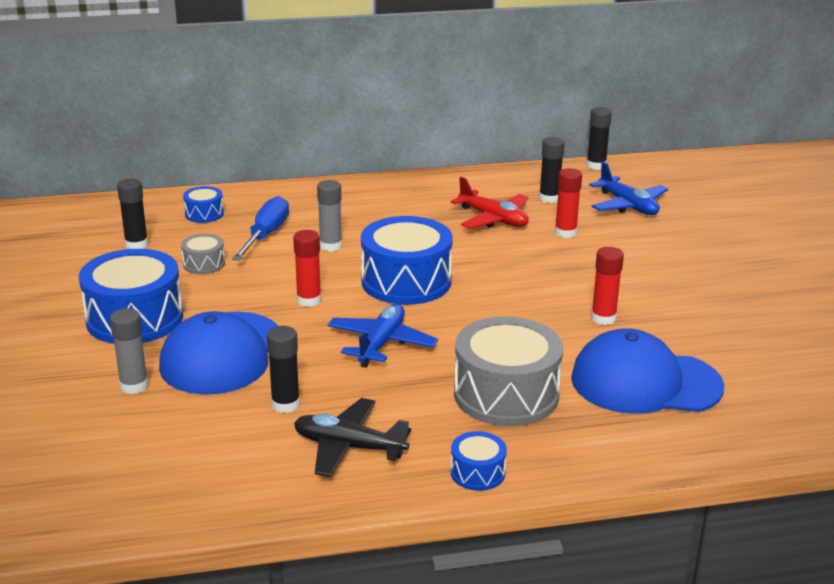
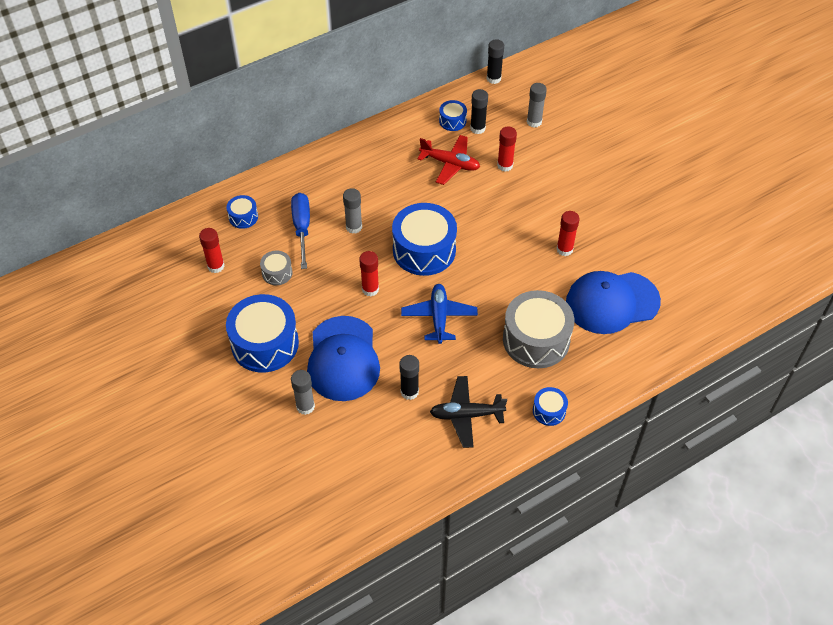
camera: 20 degrees left, 25 degrees up
(136, 244) = (216, 266): black glue stick -> red glue stick
(520, 188) = (452, 121): none -> blue drum
(628, 206) = (534, 122): blue plane -> grey glue stick

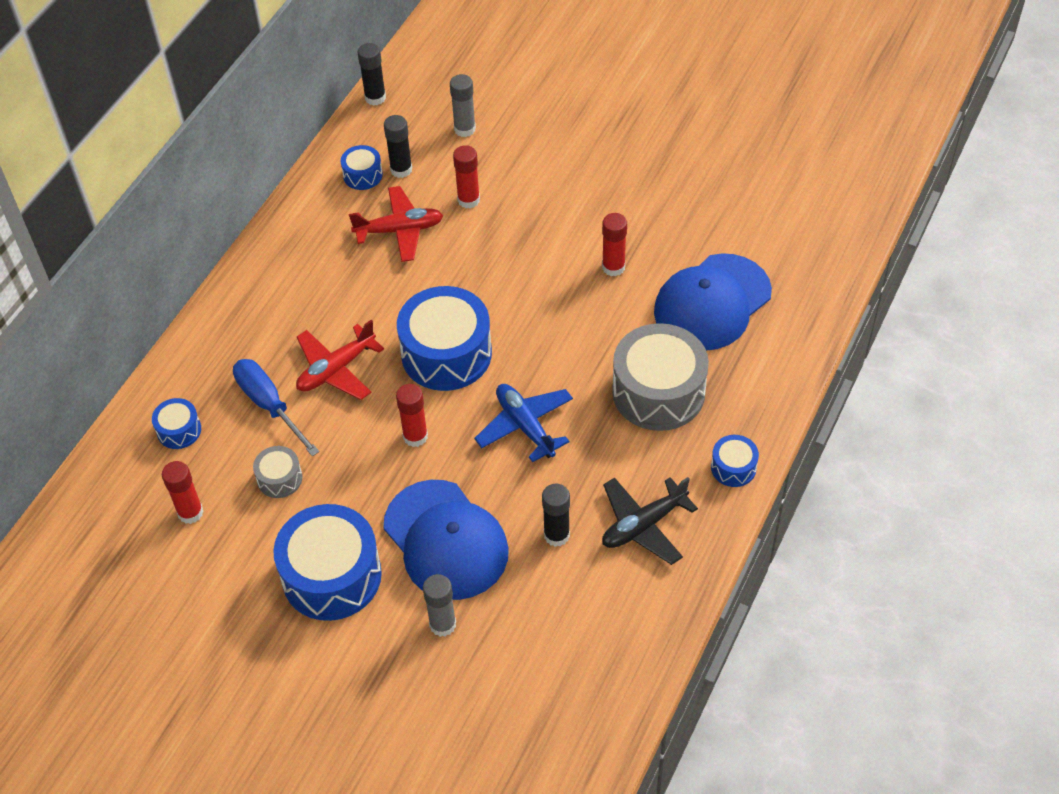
camera: 30 degrees left, 0 degrees up
(354, 227) = (336, 369): grey glue stick -> red plane

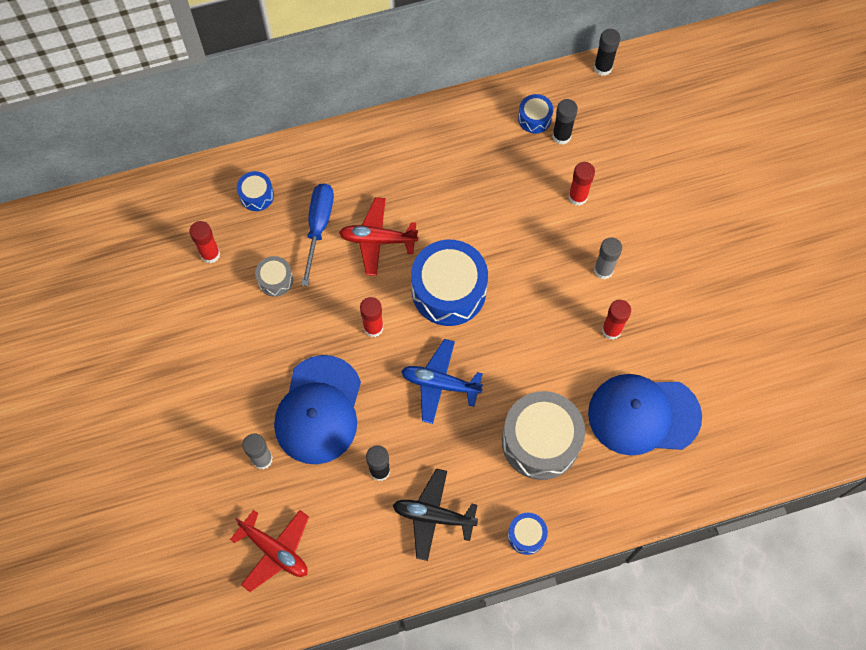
camera: 45 degrees right, 15 degrees up
(331, 576) = (239, 368): blue drum -> none
(399, 230) = (514, 179): red plane -> red plane (275, 551)
(464, 129) = (632, 142): grey glue stick -> grey glue stick (603, 270)
(525, 426) = (440, 384): blue plane -> blue plane turned 90 degrees counterclockwise

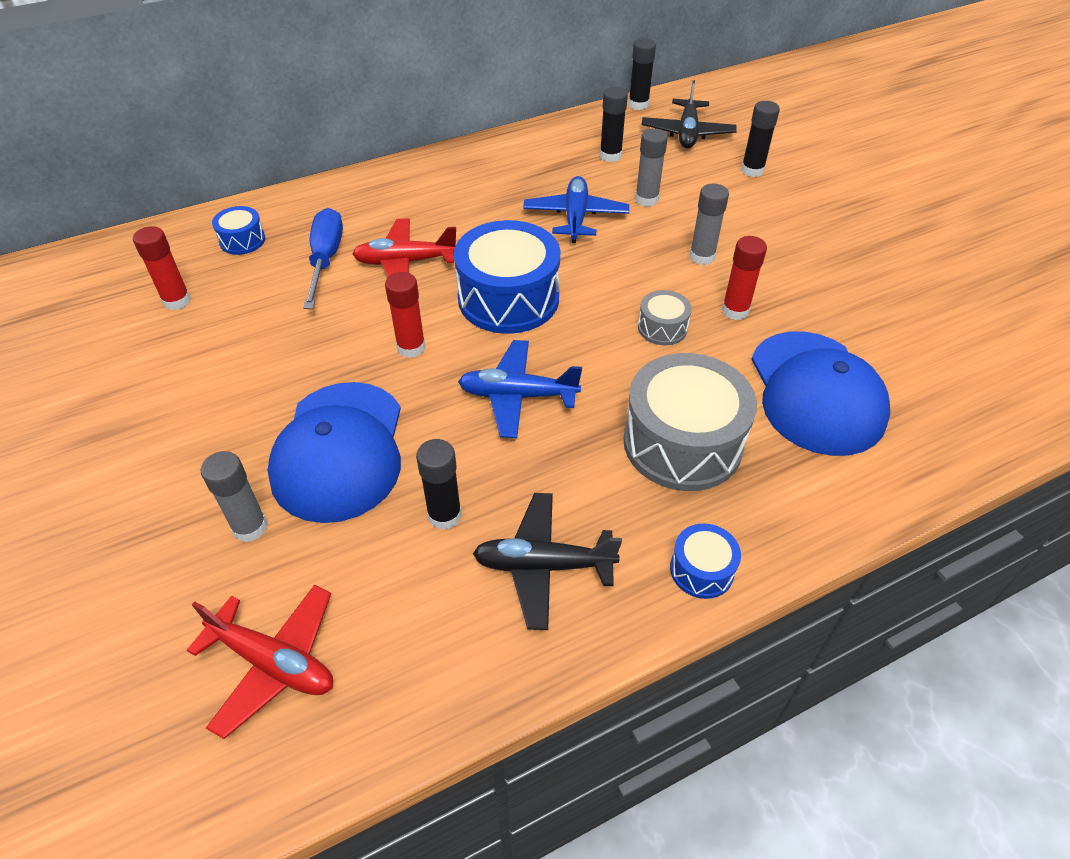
camera: 10 degrees left, 20 degrees down
(275, 280) = (268, 316): grey drum -> grey drum (662, 328)
(516, 209) = (575, 217): none -> blue plane
(534, 118) = (575, 146): blue drum -> none
(577, 197) = (646, 199): red glue stick -> grey glue stick
(635, 115) = (687, 133): none -> black plane
(643, 415) = (816, 392): blue cap -> blue cap turned 90 degrees counterclockwise
(675, 174) = (752, 170): none -> black glue stick

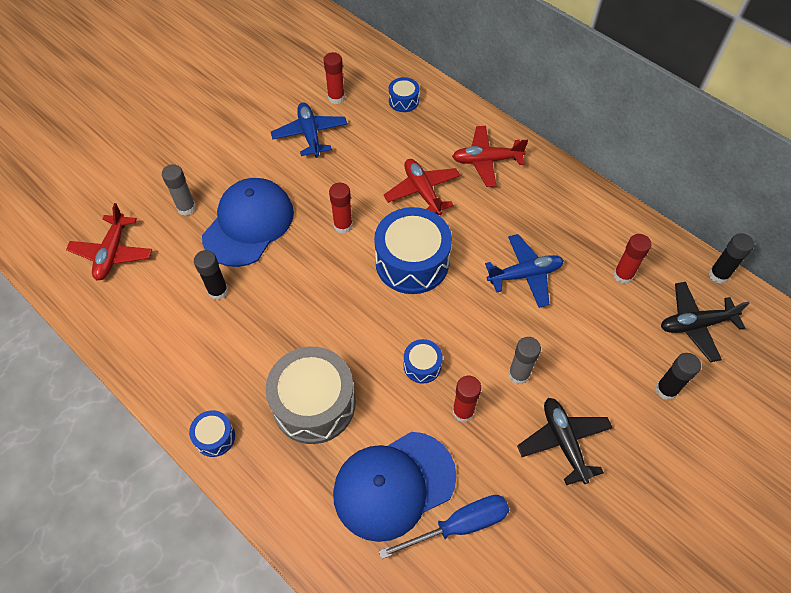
camera: 70 degrees right, 10 degrees up
(325, 259) = (405, 149): blue screwdriver -> blue screwdriver (459, 525)
(339, 451) = (248, 224): blue cap -> blue cap turned 135 degrees clockwise
(396, 200) = (486, 161): none -> red plane
(517, 396) = (322, 297): blue plane -> blue plane (310, 134)
(543, 566) = (196, 351): black plane -> black plane (563, 441)
(610, 156) = (623, 275): black glue stick -> red glue stick
(646, 199) = (575, 317): grey glue stick -> none
(662, 328) = (422, 365): grey drum -> blue drum

